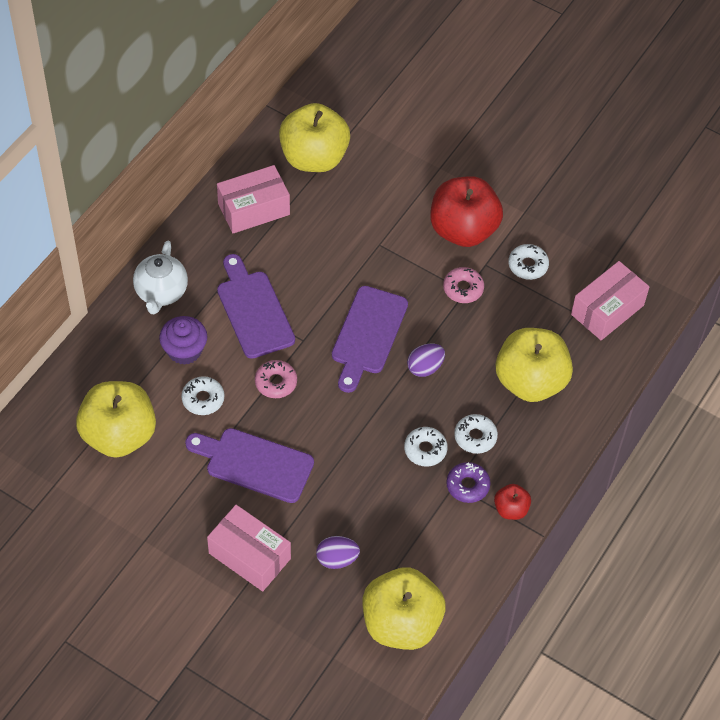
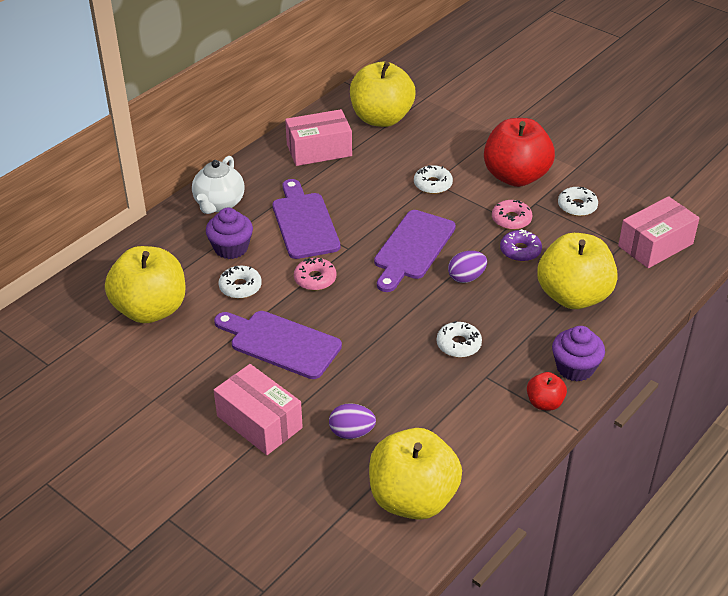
camera: 10 degrees right, 15 degrees down
(467, 485) = (500, 378): purple donut -> purple donut (520, 251)
(475, 437) = (512, 338): white donut -> white donut (432, 184)
(536, 467) = (575, 368): none -> purple cupcake

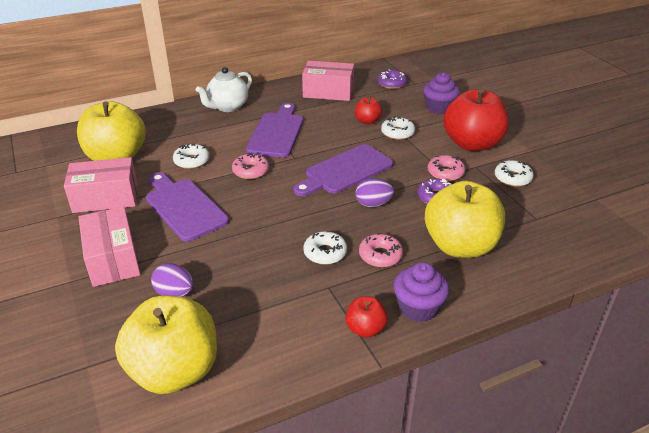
camera: 25 degrees right, 5 degrees down
(231, 248) = (209, 135): purple cupcake -> purple cupcake (439, 108)
(381, 118) = (391, 83): yellow apple -> purple donut
(391, 178) = (367, 121): none -> red apple
(510, 330) = (380, 255): none -> pink donut
(655, 245) = (570, 227): pink box -> pink box (105, 198)

